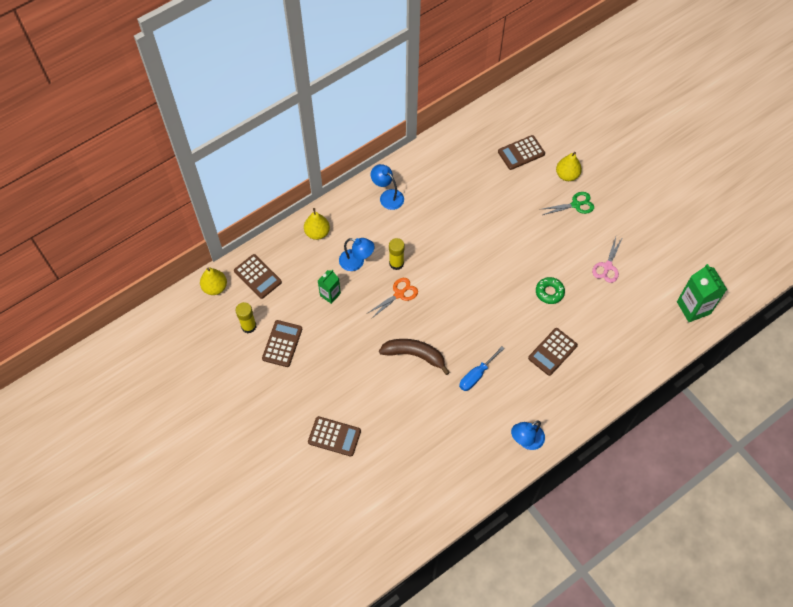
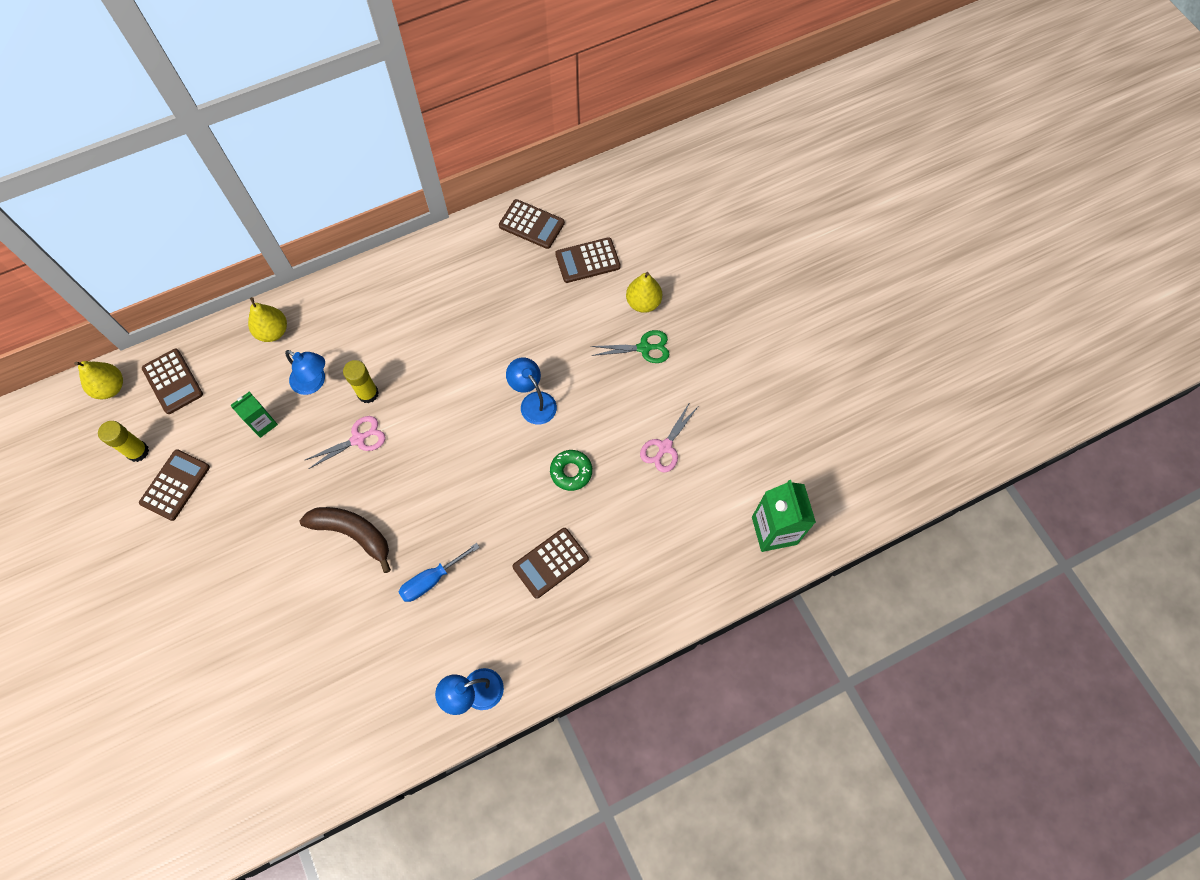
camera: 10 degrees right, 5 degrees up
(334, 436) = (204, 637): brown calculator -> brown calculator (531, 224)
(387, 196) = (385, 294): blue lamp -> blue lamp (533, 402)
(399, 294) = (358, 439): orange scissors -> pink scissors

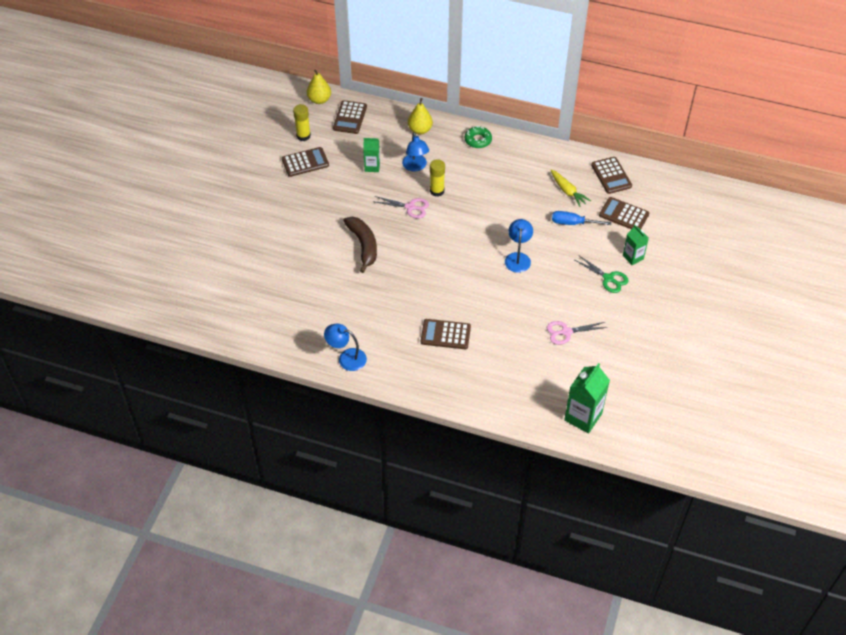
camera: 45 degrees right, 15 degrees down
(432, 579) = (379, 294): blue screwdriver -> blue screwdriver (573, 223)
(506, 279) = (567, 191): none -> yellow carrot
(571, 472) = (502, 304): green donut -> green donut (478, 140)
(643, 303) = (633, 257): yellow pear -> green carton

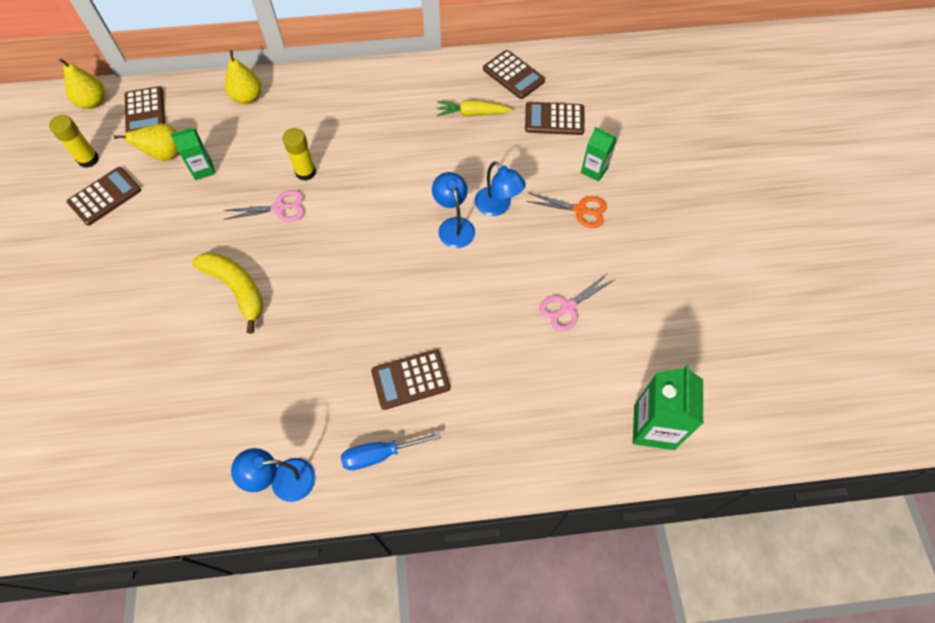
camera: 25 degrees left, 10 degrees up
(352, 149) = (165, 155): none -> yellow pear
(363, 245) = (237, 289): brown banana -> yellow banana
(415, 166) = (262, 149): blue lamp -> blue lamp (498, 207)
(478, 140) = (329, 86): green donut -> none
(567, 191) = (472, 113): yellow carrot -> yellow carrot turned 150 degrees clockwise
(573, 223) = (499, 152): blue screwdriver -> blue screwdriver (380, 454)
(608, 278) = (580, 210): green scissors -> orange scissors

